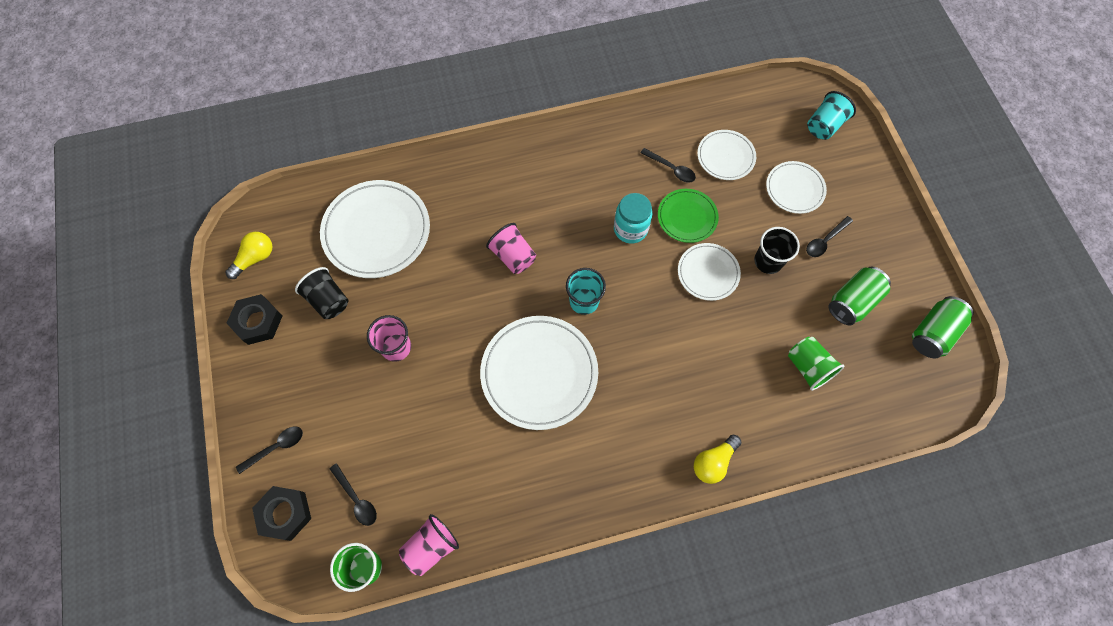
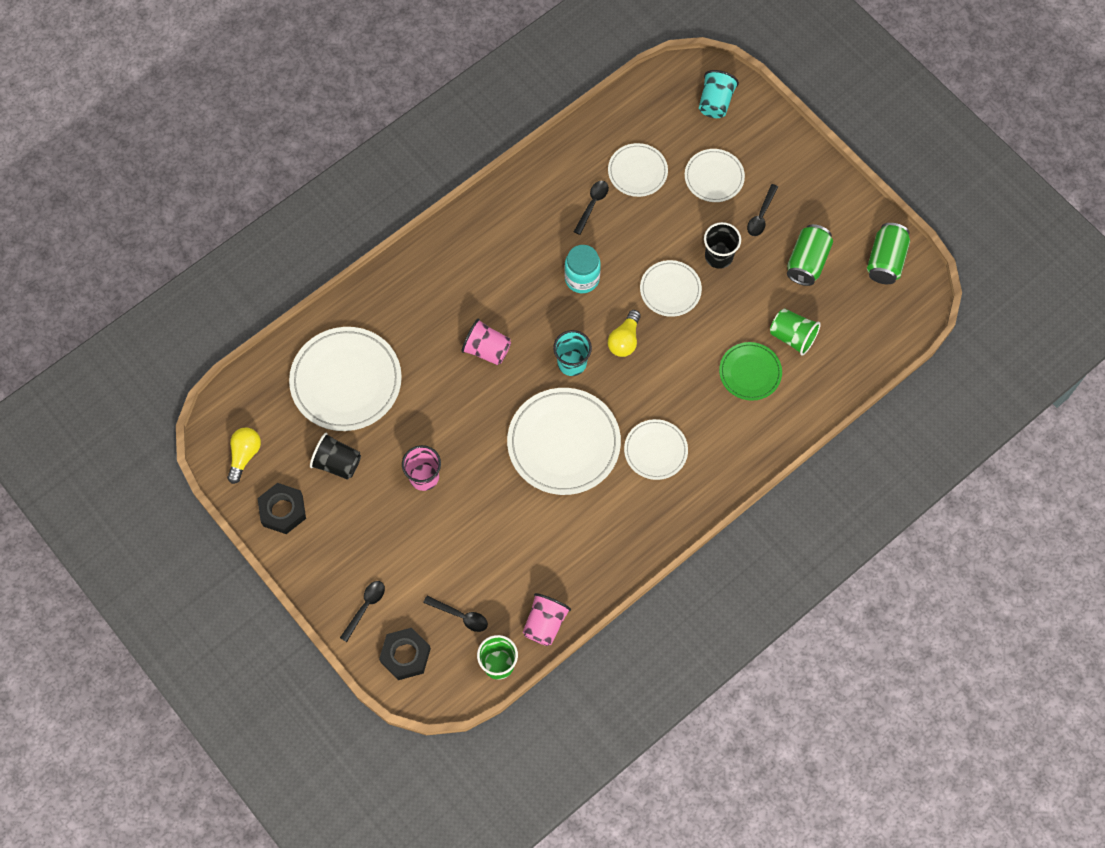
camera: 25 degrees left, 0 degrees up
(623, 420) = (655, 450): none -> white plate
(671, 169) = (592, 205): black spoon -> black spoon turned 75 degrees counterclockwise
(687, 217) = (628, 245): green plate -> green plate (750, 372)
(713, 462) = (747, 451): yellow light bulb -> yellow light bulb (624, 340)

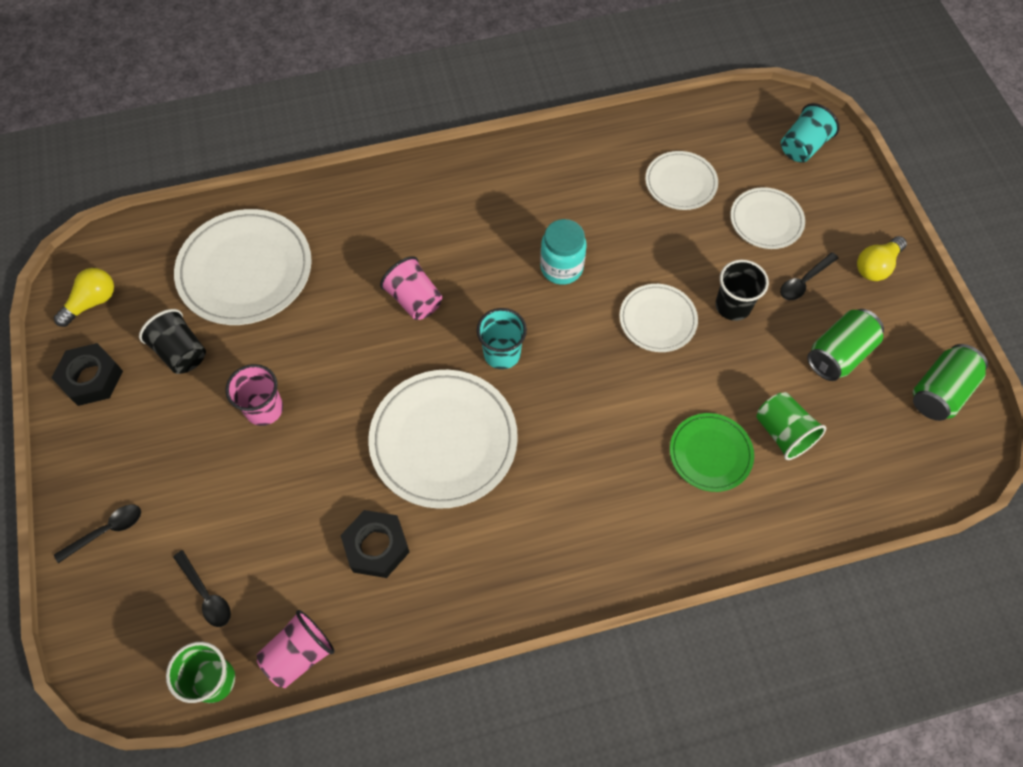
camera: 25 degrees right, 5 degrees down
(405, 655) = (114, 613): black nut -> black nut (376, 546)
(592, 205) = (613, 197): black spoon -> none
(624, 340) = (576, 353): yellow light bulb -> yellow light bulb (876, 266)
(655, 450) = (548, 497): white plate -> none

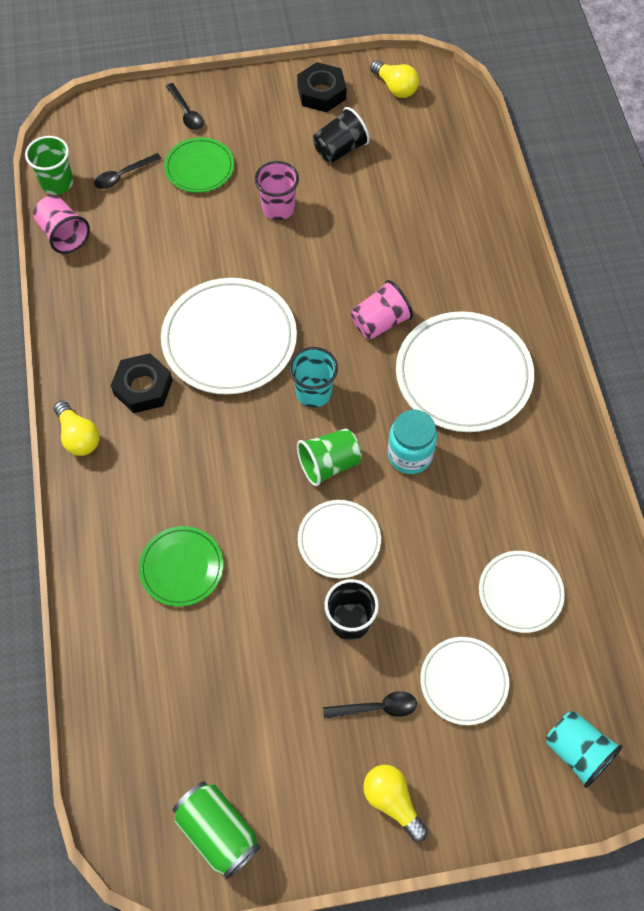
camera: 95 degrees right, 0 degrees up
(199, 503) = (199, 168): none -> green plate
(245, 270) = (422, 191): white plate -> white plate (463, 375)
(376, 546) = (140, 286): black nut -> black nut (143, 387)
(579, 582) = (78, 436): none -> yellow light bulb
(783, 433) = (193, 643): green cup -> green cup (329, 464)
(804, 281) = (376, 708): black spoon -> black spoon turned 120 degrees clockwise
(839, 354) = (278, 725): green can -> none

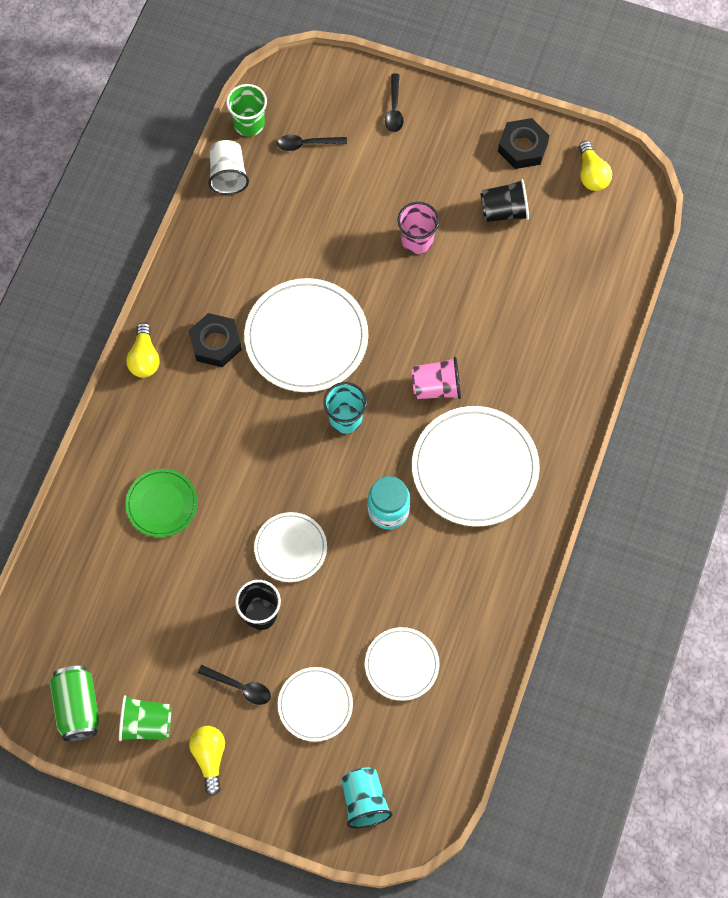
camera: 30 degrees right, 5 degrees up
(64, 235) = (228, 175): pink cup -> white cup
(199, 168) = (374, 168): green plate -> none
(329, 464) = (320, 484): green cup -> green cup (146, 724)

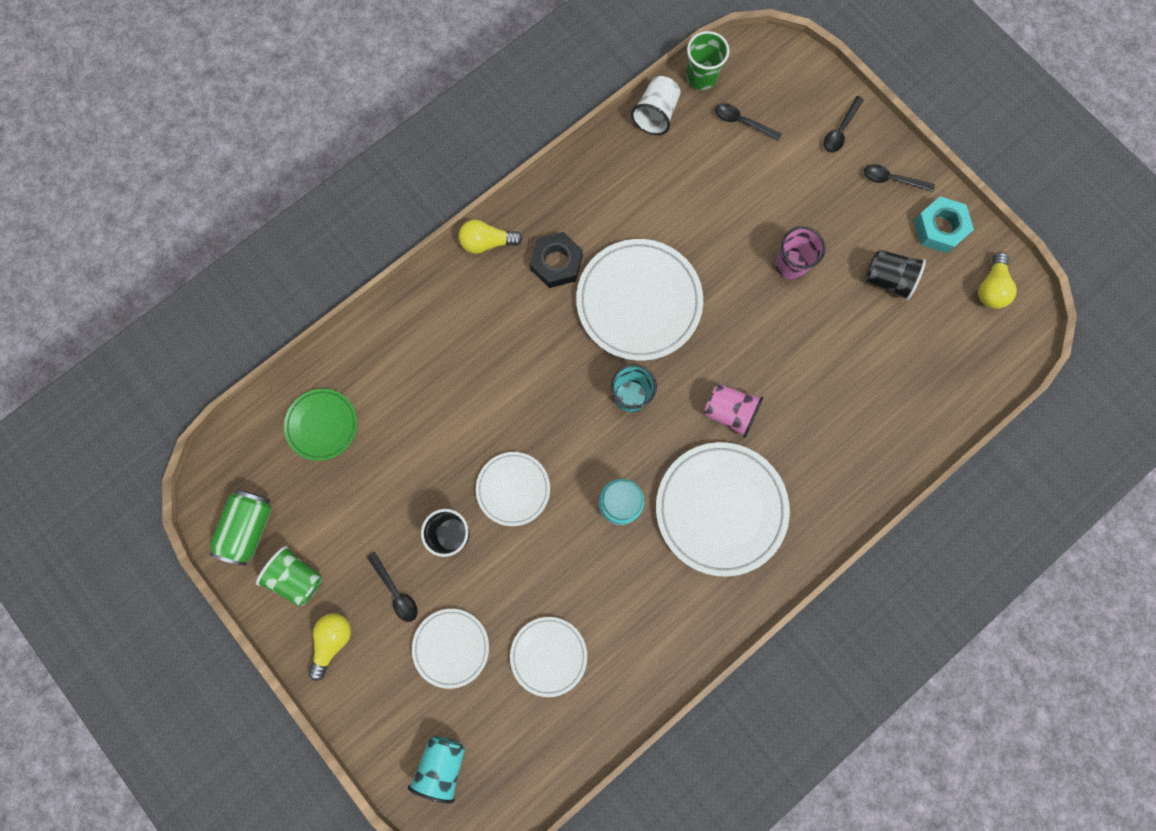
camera: 30 degrees right, 10 degrees up
(144, 358) = (487, 243): yellow light bulb -> yellow light bulb turned 60 degrees clockwise
(162, 504) = (426, 384): green plate -> green plate (322, 425)
(460, 128) = (892, 179): none -> black spoon
(522, 147) = (939, 228): black nut -> turquoise nut

